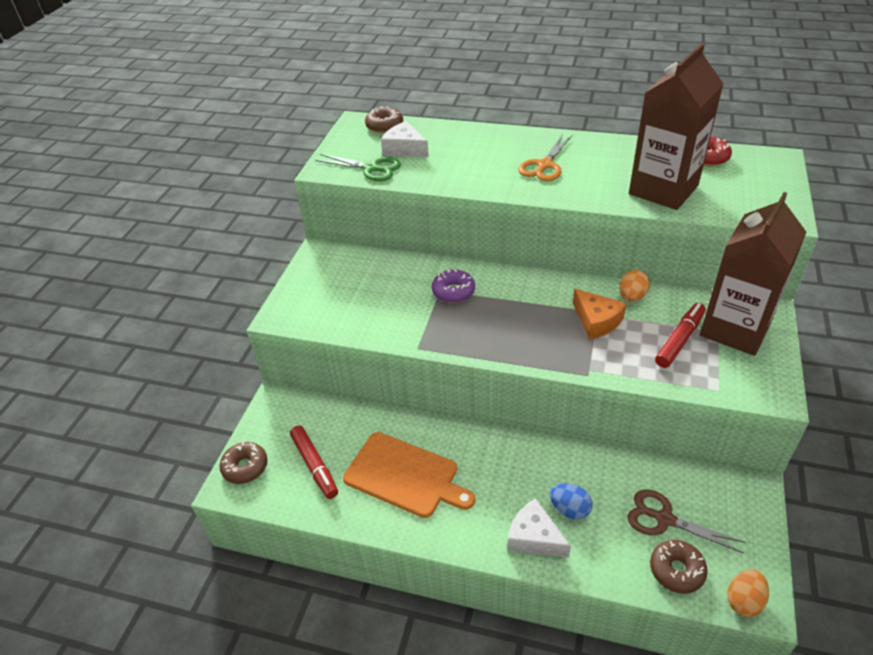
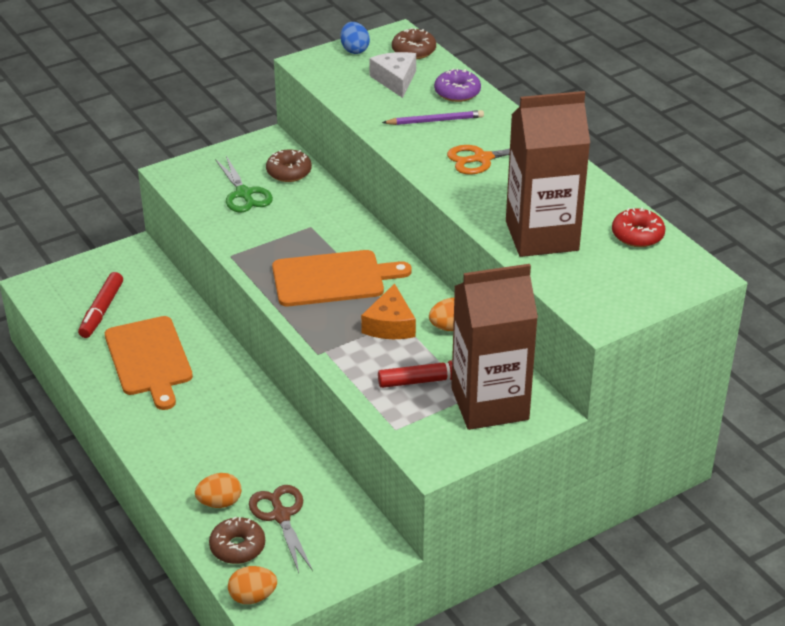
camera: 40 degrees right, 5 degrees down
(245, 467) = (58, 281): brown donut -> brown donut (289, 172)
(371, 168) = (342, 82): green scissors -> green scissors (244, 194)
(453, 292) = (318, 234): purple donut -> purple donut (457, 92)
(474, 159) = (435, 121): none -> purple pencil
(512, 315) = (333, 278): none -> orange cutting board
(534, 537) = (175, 457): white cheese -> none
(569, 509) = (225, 460): blue egg -> blue egg (354, 50)
(614, 546) = (220, 503): none -> orange egg

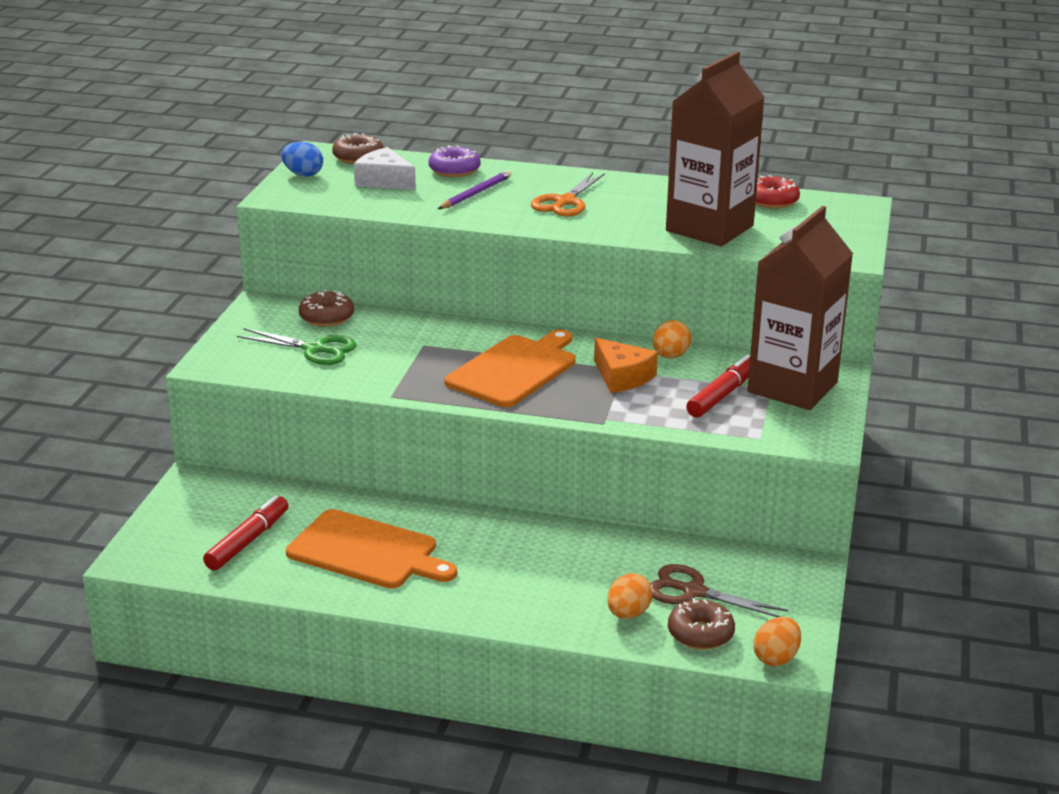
camera: 45 degrees left, 10 degrees down
(101, 311) = (248, 541): red marker -> red marker turned 120 degrees counterclockwise

